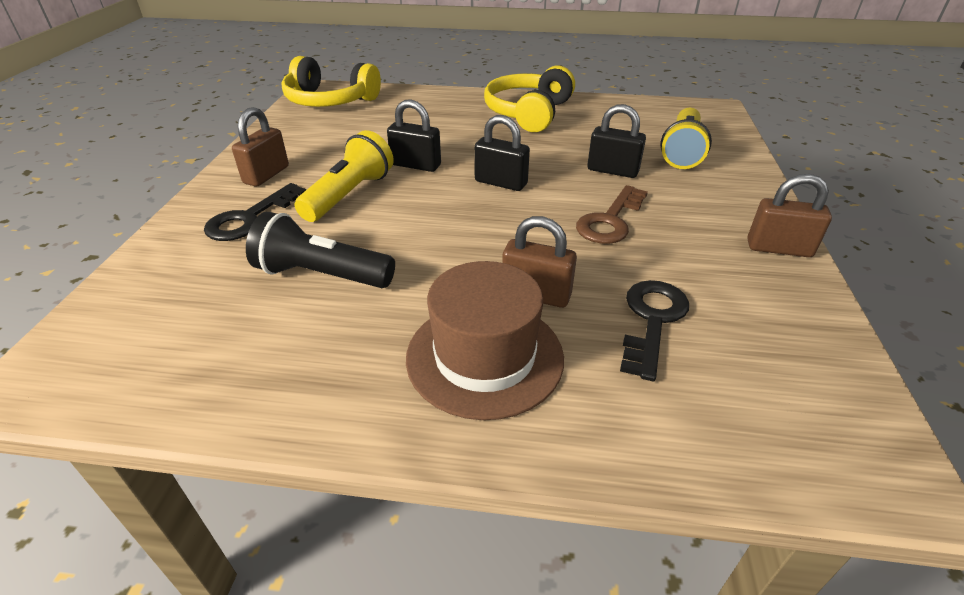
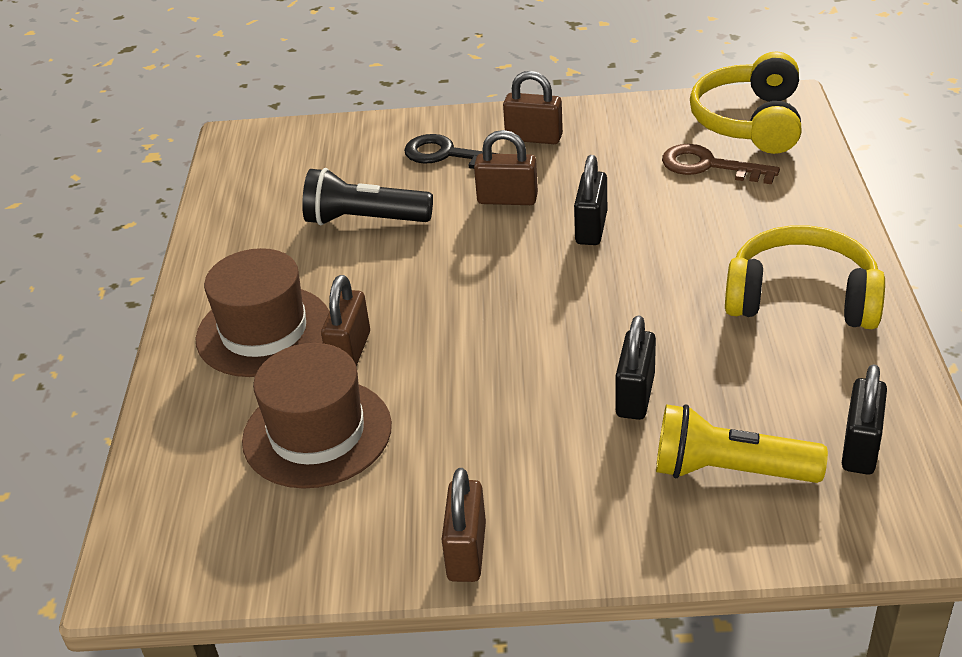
camera: 85 degrees right, 0 degrees up
(322, 275) = (364, 220): black flashlight -> black flashlight turned 90 degrees counterclockwise
(349, 195) = (507, 199): yellow flashlight -> brown padlock
(501, 183) = (568, 300): black padlock -> black padlock (860, 448)
(610, 221) = (500, 398): brown key -> brown key (709, 166)
(652, 320) = (317, 433): black key -> brown hat

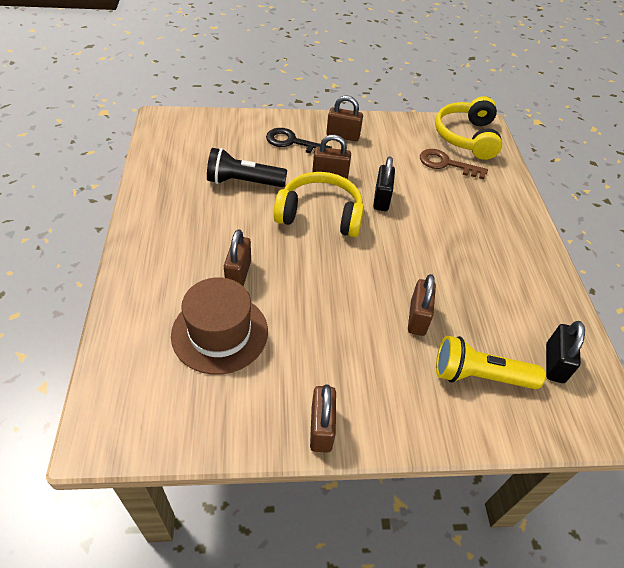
camera: 10 degrees left, 10 degrees up
(264, 331) = (182, 255): brown hat -> none
(635, 396) = (417, 318): black padlock -> brown padlock
(802, 298) = (509, 257): yellow headphones -> yellow headphones (320, 215)

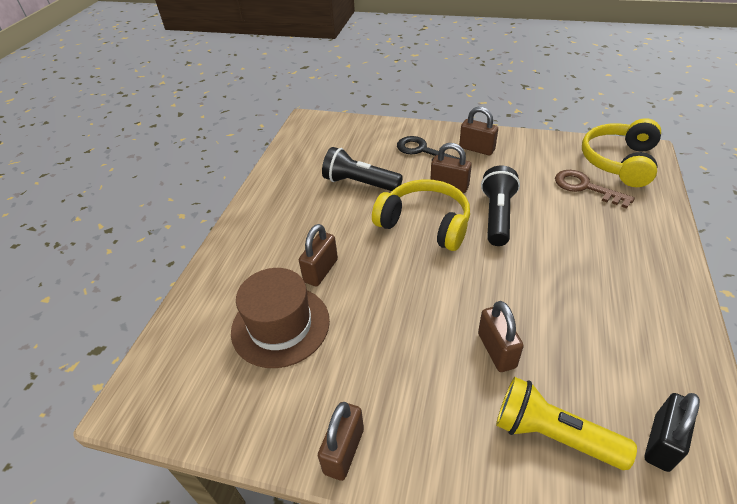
camera: 25 degrees right, 5 degrees down
(381, 199) = (497, 216): black padlock -> black flashlight
(417, 318) = (496, 350): brown padlock -> brown padlock turned 45 degrees counterclockwise

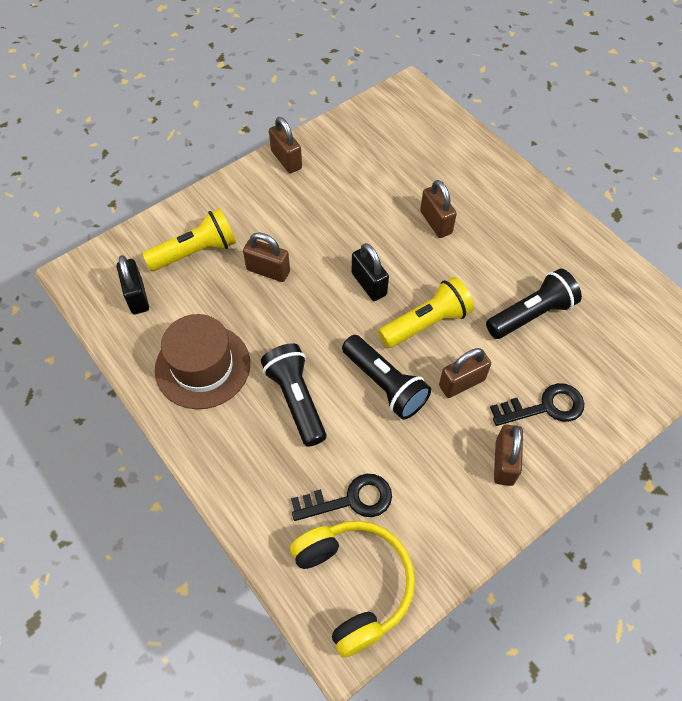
camera: 125 degrees right, 15 degrees up
(280, 325) = (403, 175): brown hat -> brown hat (202, 366)
(425, 223) = (426, 323): yellow headphones -> yellow flashlight
(428, 273) = (369, 284): none -> black padlock
(476, 149) = (504, 462): brown padlock -> brown padlock turned 60 degrees counterclockwise
(570, 250) = (296, 399): none -> black flashlight
(585, 187) = (350, 500): brown key -> black key

